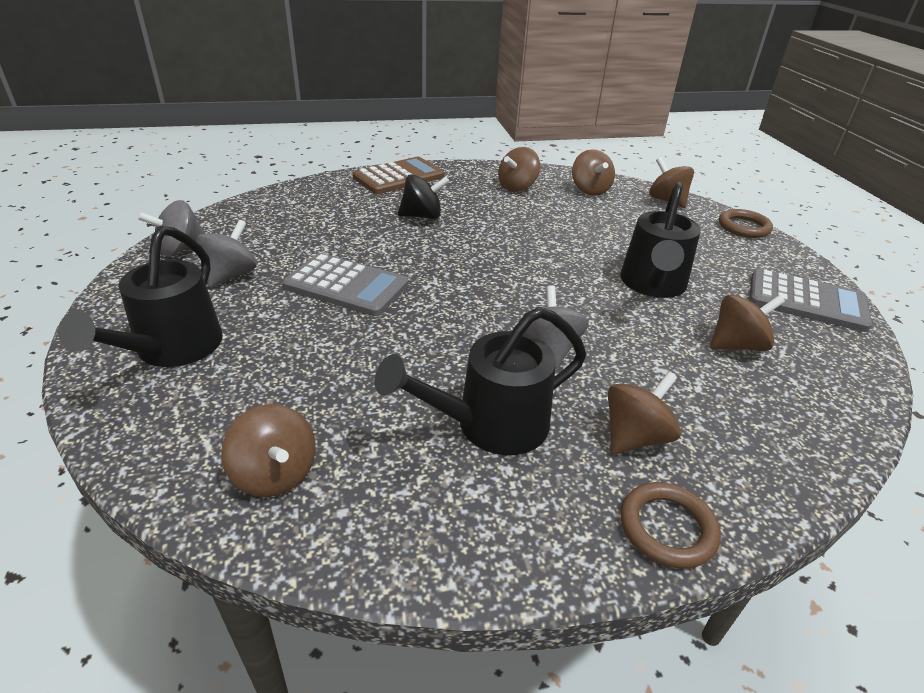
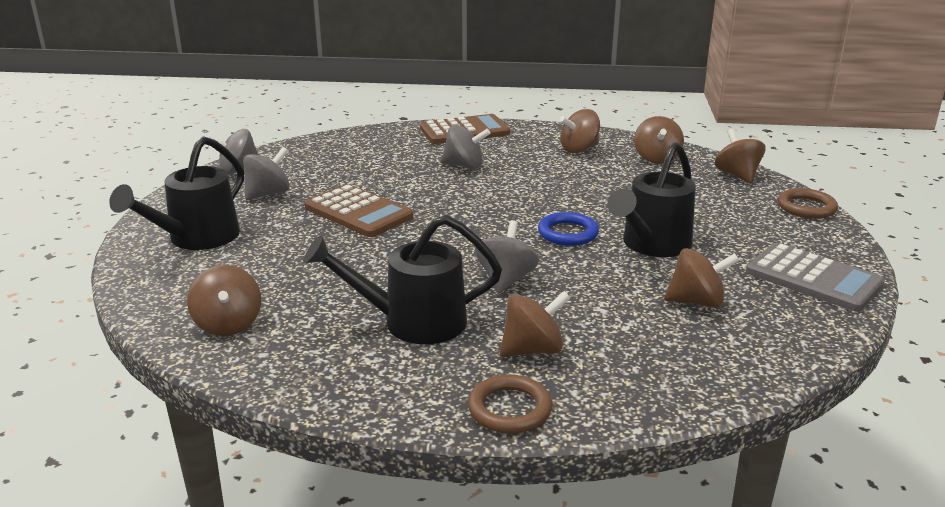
camera: 20 degrees right, 10 degrees down
(346, 286) = (358, 212): grey calculator -> brown calculator
(422, 216) = (464, 166): black spinning top -> grey spinning top
(570, 282) = (568, 233): none -> blue ring

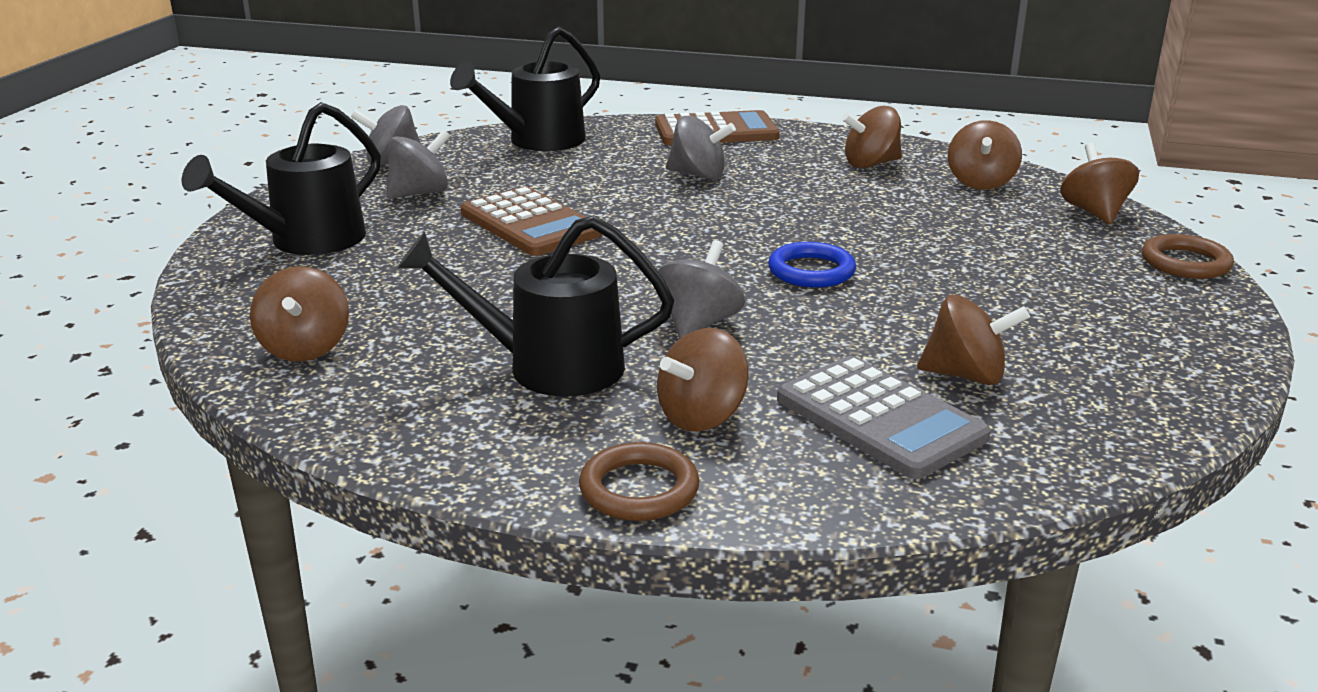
camera: 10 degrees right, 0 degrees up
(533, 350) = (702, 417): brown spinning top -> brown spinning top turned 150 degrees clockwise
(651, 245) = (928, 296): black watering can -> black watering can (537, 141)
(813, 278) = (1158, 359): grey calculator -> grey calculator (880, 418)

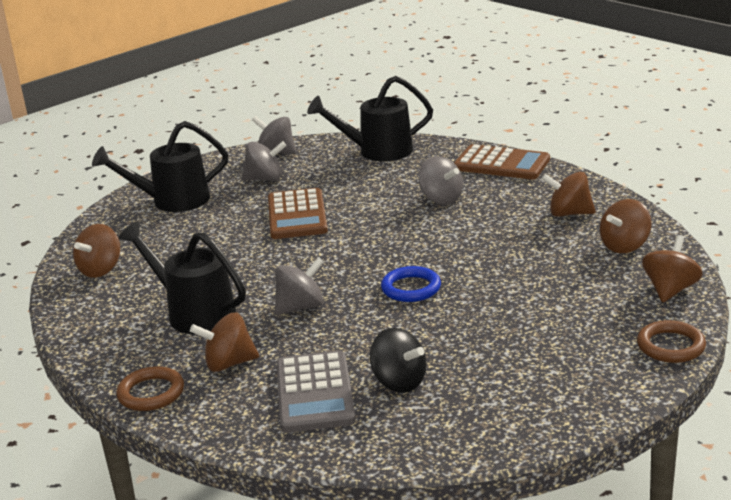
camera: 35 degrees right, 0 degrees up
(966, 375) = (399, 382): brown spinning top -> black spinning top

